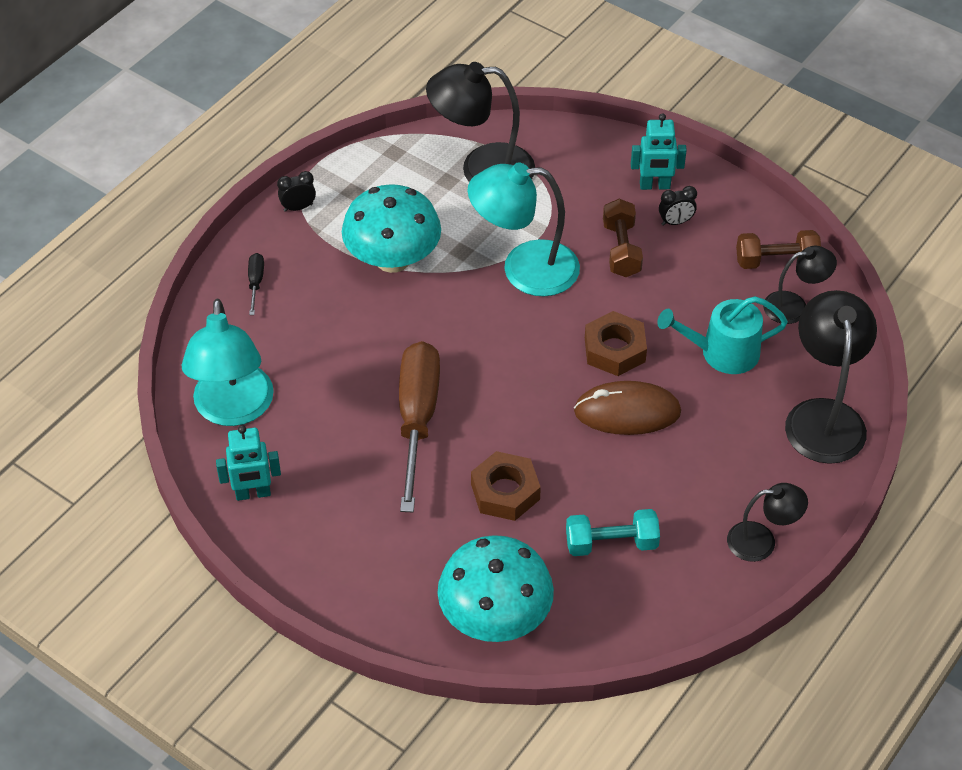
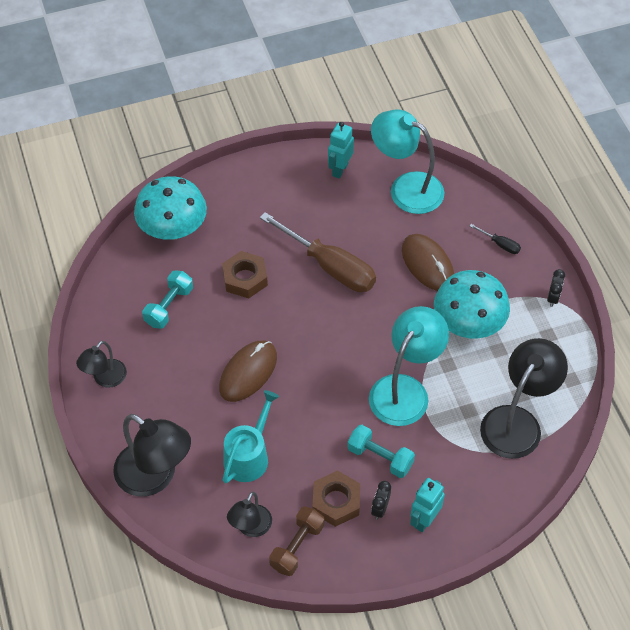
camera: 125 degrees right, 5 degrees up
(338, 332) = (427, 264): none -> brown mouse
(615, 350) = (300, 397): brown nut -> brown nut (336, 502)
(621, 249) = (380, 457): brown dumbbell -> turquoise dumbbell

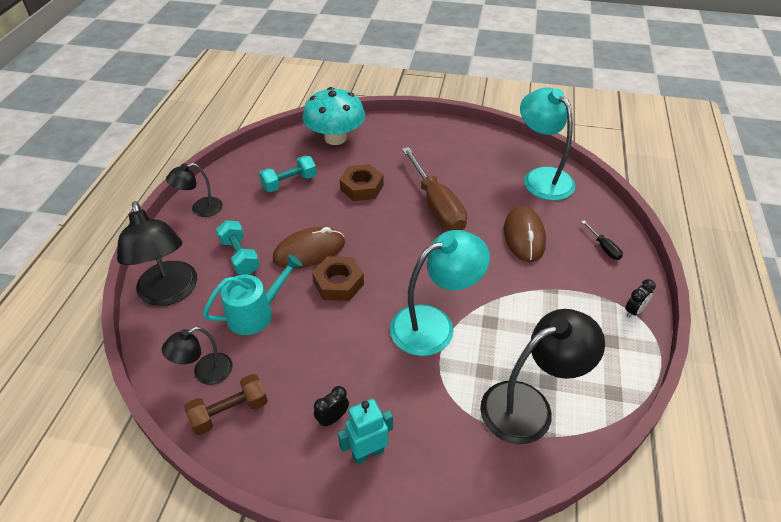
camera: 30 degrees right, 10 degrees down
(336, 502) = (297, 390): brown nut -> brown nut (338, 283)
(340, 169) = (493, 147): turquoise robot -> none
(380, 457) = (368, 371): turquoise dumbbell -> turquoise dumbbell (240, 256)
(468, 324) = (532, 297): turquoise mushroom -> none

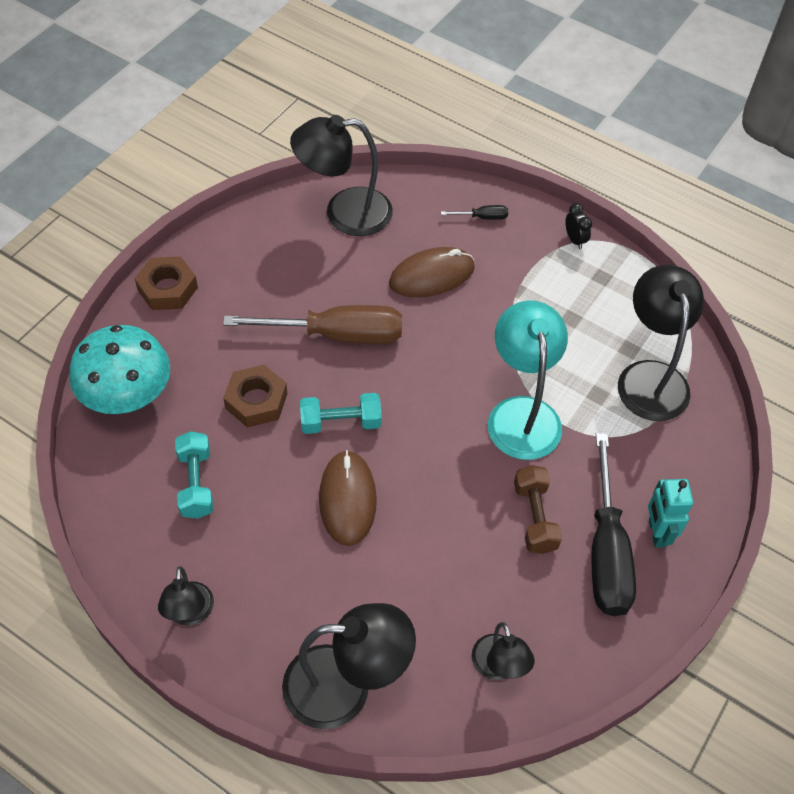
camera: 70 degrees left, 10 degrees up
(229, 412) = (563, 652): brown dumbbell -> brown dumbbell (535, 517)
(240, 256) = (316, 583): turquoise dumbbell -> turquoise dumbbell (340, 422)
(255, 313) = (427, 590): turquoise watering can -> none
(332, 418) = (606, 551): black clock -> black screwdriver
(338, 283) = (418, 485): brown nut -> brown nut (167, 289)
(524, 236) = (431, 276): brown mouse -> brown mouse turned 45 degrees counterclockwise
(541, 177) = (344, 213): turquoise lamp -> black lamp

